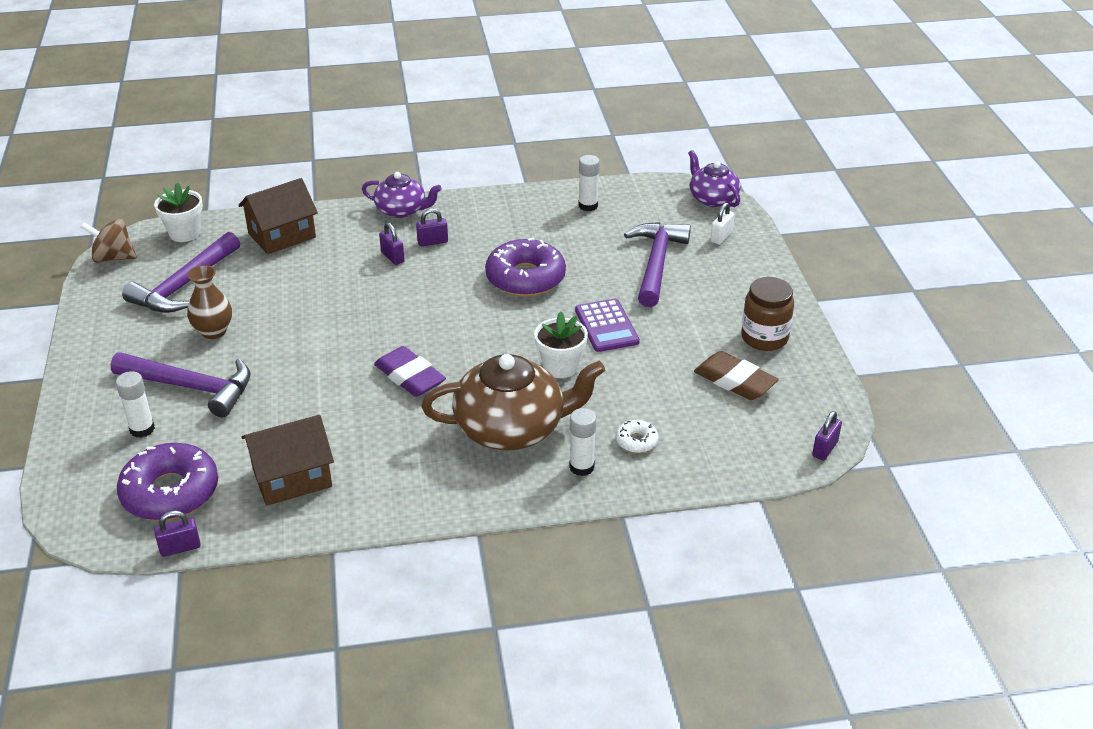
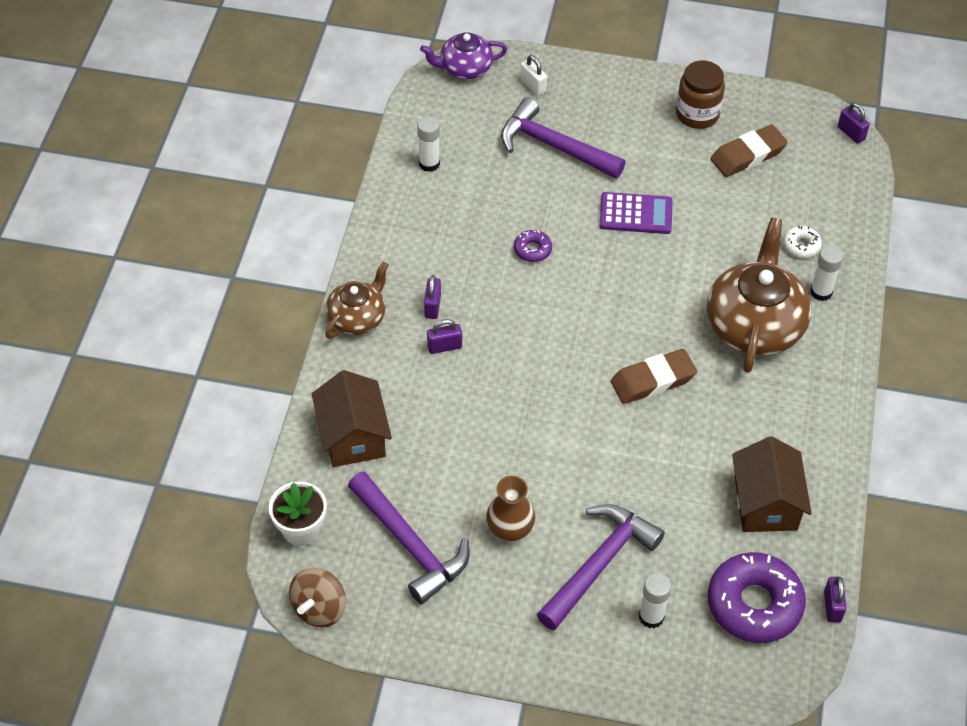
camera: 70 degrees left, 15 degrees up
(401, 210) = (357, 317): purple teapot -> brown teapot
(410, 377) = (653, 380): purple eraser -> brown eraser
(525, 278) = (532, 250): purple donut -> purple donut, size x0.46
(560, 367) = (682, 265): white flower pot -> none

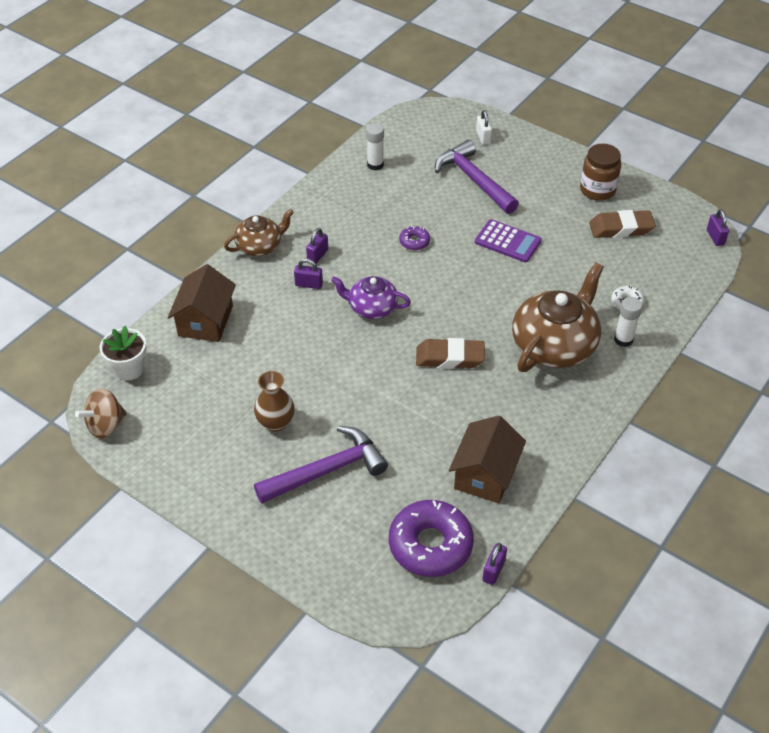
camera: 25 degrees right, 5 degrees down
(410, 545) = (197, 406): purple hammer -> none
(465, 68) = (440, 113): purple teapot -> purple teapot (372, 308)
(651, 616) = (343, 523): white glue stick -> none

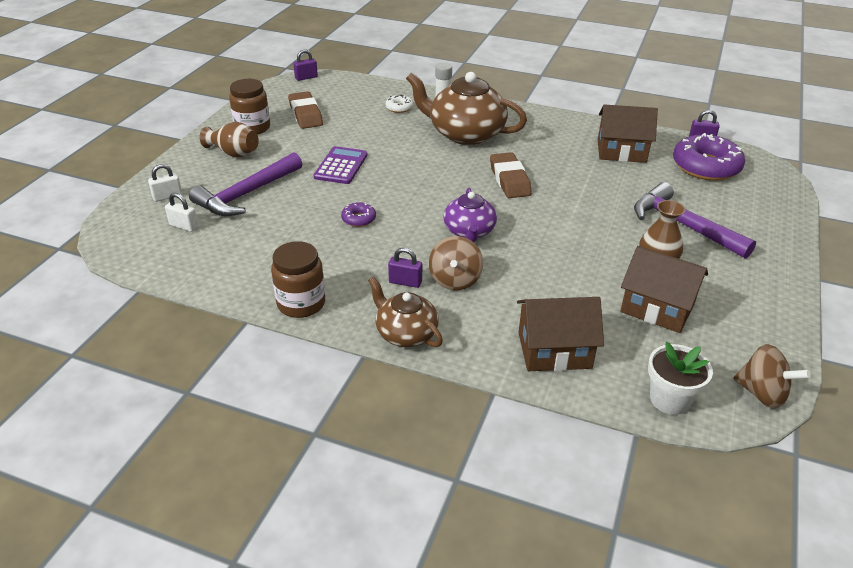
camera: 105 degrees left, 10 degrees down
(222, 400) = (657, 307): none -> brown house
(309, 284) = (455, 280): purple padlock -> brown spinning top
(315, 198) = (301, 303): none -> brown jar
(375, 165) = (226, 266): white glue stick -> none
(436, 145) = (184, 226): none -> white padlock
(548, 176) = (234, 153): none -> brown vase

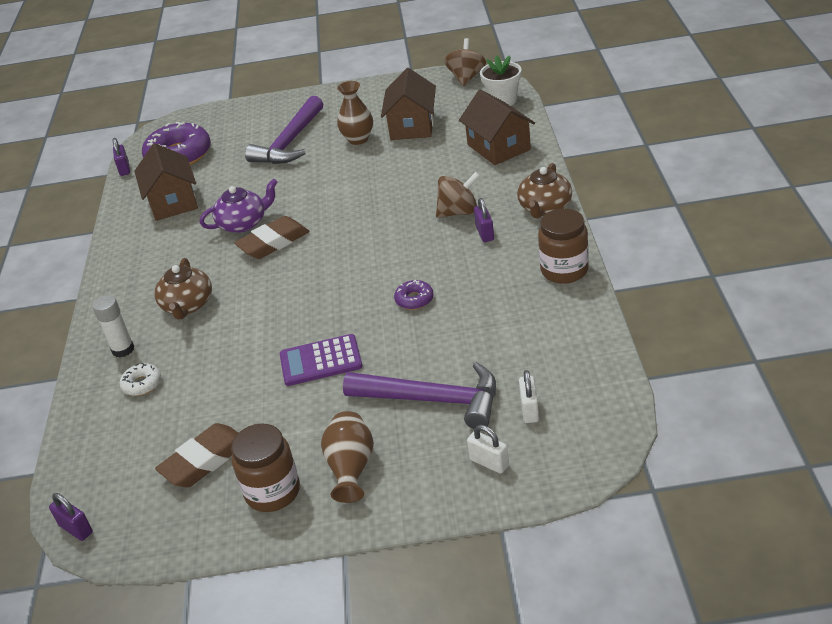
camera: 110 degrees left, 0 degrees up
(465, 134) = (187, 305): brown teapot -> brown teapot, size x0.58
(469, 231) = (382, 231): purple teapot -> purple teapot (243, 223)

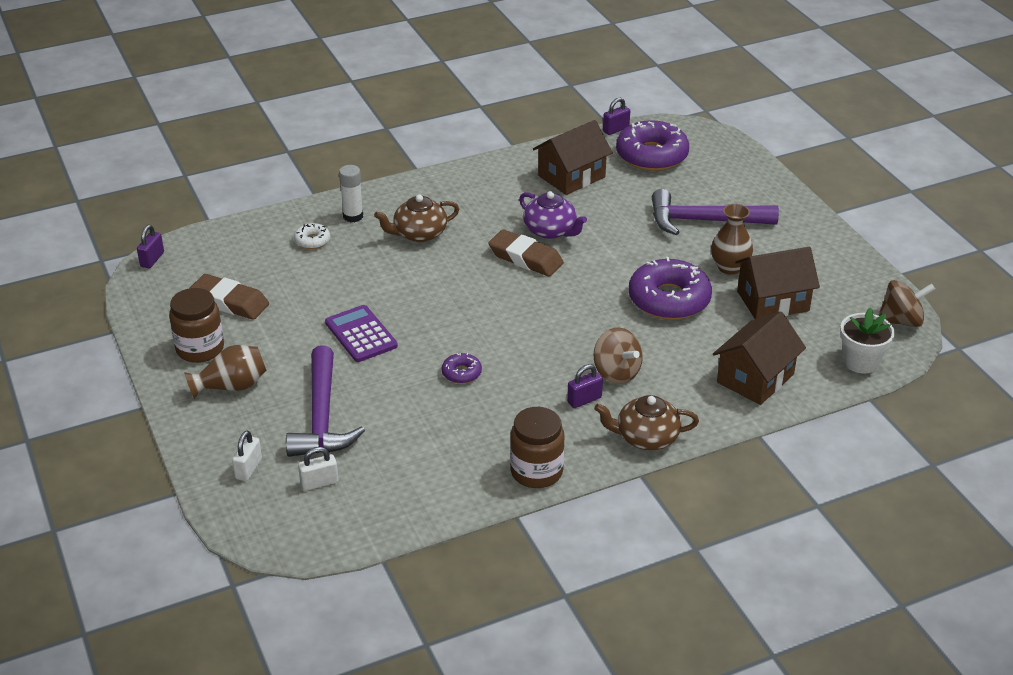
camera: 65 degrees right, 0 degrees up
(380, 173) = (669, 299): none -> purple donut

